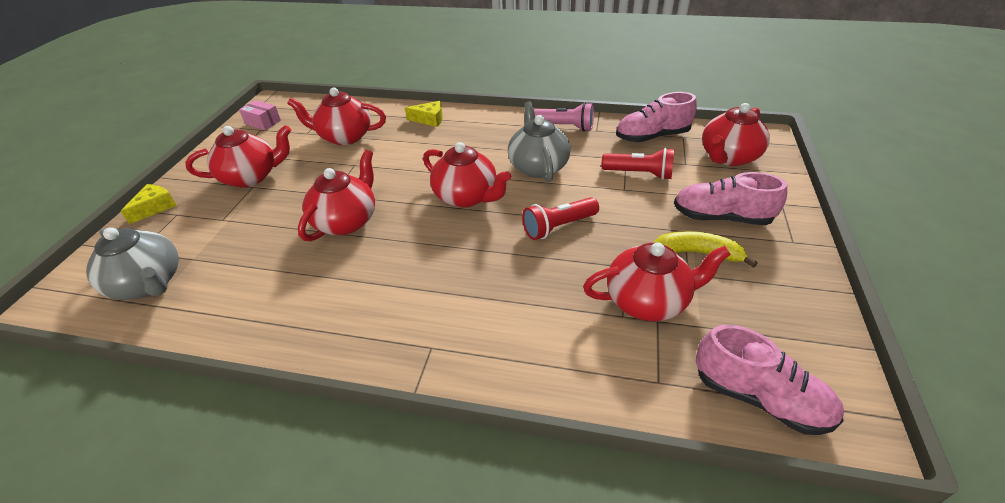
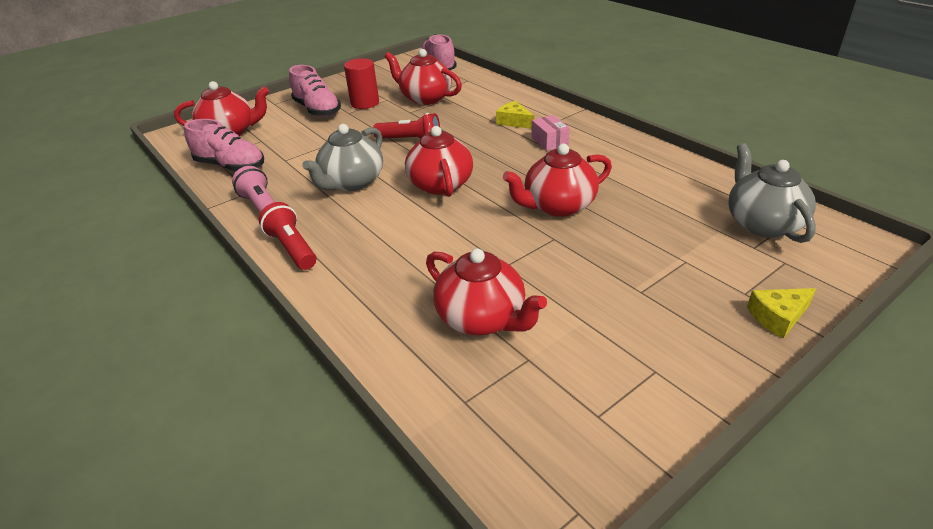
camera: 140 degrees left, 5 degrees down
(251, 177) = (638, 308): red teapot -> none
(263, 122) = (587, 436): pink box -> pink box (549, 141)
(429, 119) = (356, 291): yellow cheese -> yellow cheese (514, 122)
(639, 174) = (301, 147): red flashlight -> red flashlight (292, 248)
(697, 253) = (365, 103): yellow banana -> red cylinder

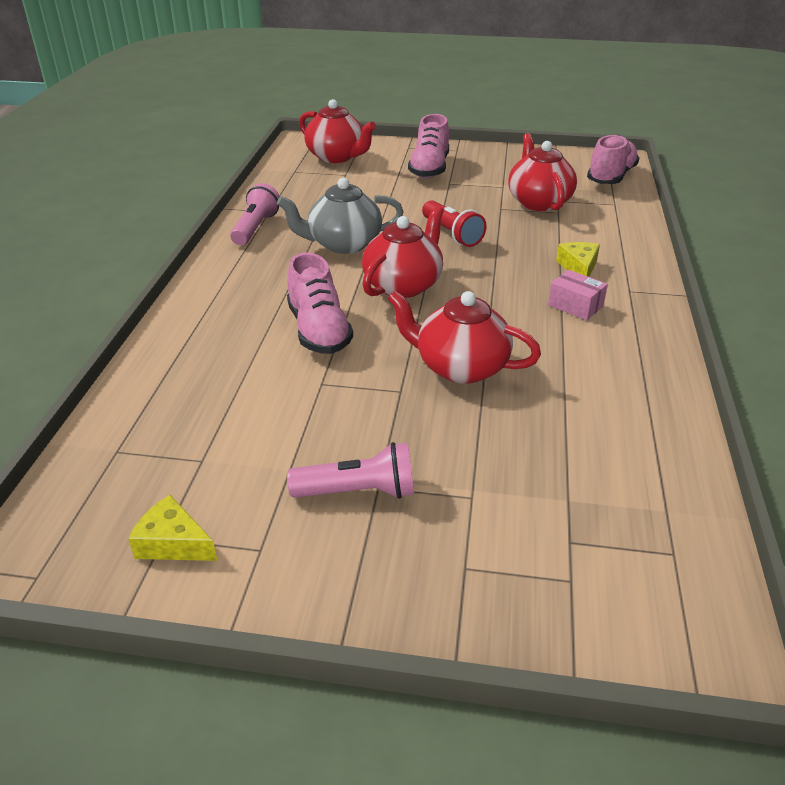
camera: 45 degrees right, 0 degrees up
(231, 166) = (291, 184): pink shoe -> pink shoe (319, 331)
(292, 248) = (219, 269): red flashlight -> none
(365, 103) = (478, 181): red cylinder -> none
(482, 318) = (231, 408): red teapot -> none
(549, 141) = (575, 306): pink box -> pink box turned 75 degrees counterclockwise
(638, 301) = (358, 491): none -> pink flashlight
(762, 223) = (632, 530): grey teapot -> none
(778, 317) = (448, 612): yellow cheese -> yellow cheese (173, 543)

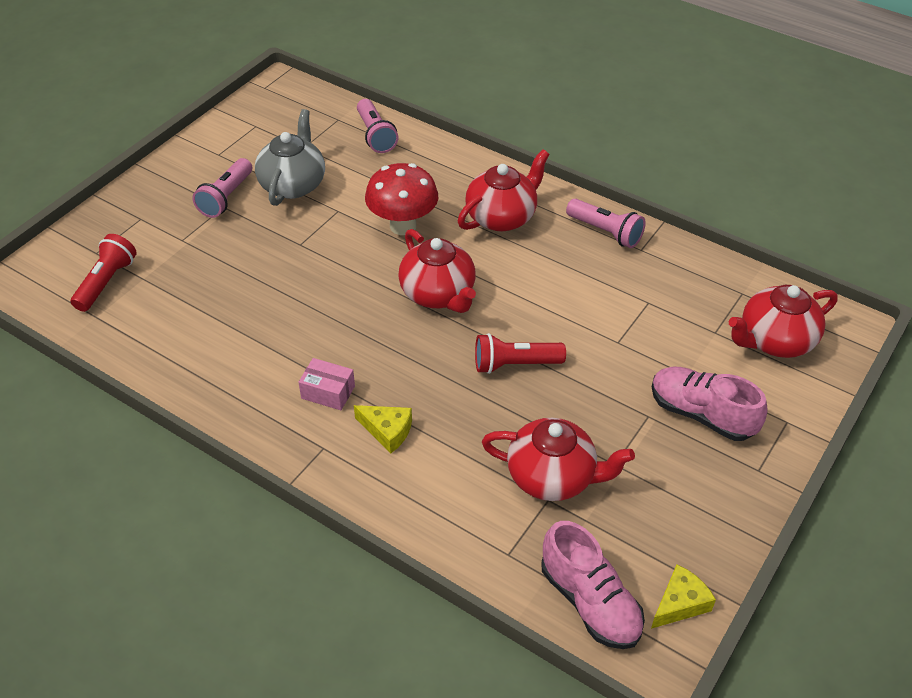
camera: 115 degrees right, 10 degrees up
(147, 402) = (375, 135): none -> pink flashlight
(173, 543) = (248, 128): yellow cheese -> yellow cheese (680, 603)
(319, 331) = (403, 226): pink shoe -> red mushroom
(343, 244) = (538, 279): grey teapot -> grey teapot (293, 184)
(460, 367) = (301, 283): red teapot -> red teapot (502, 217)
(575, 306) = (328, 392): pink box -> pink box turned 45 degrees clockwise
(609, 533) = (106, 282): none -> red flashlight

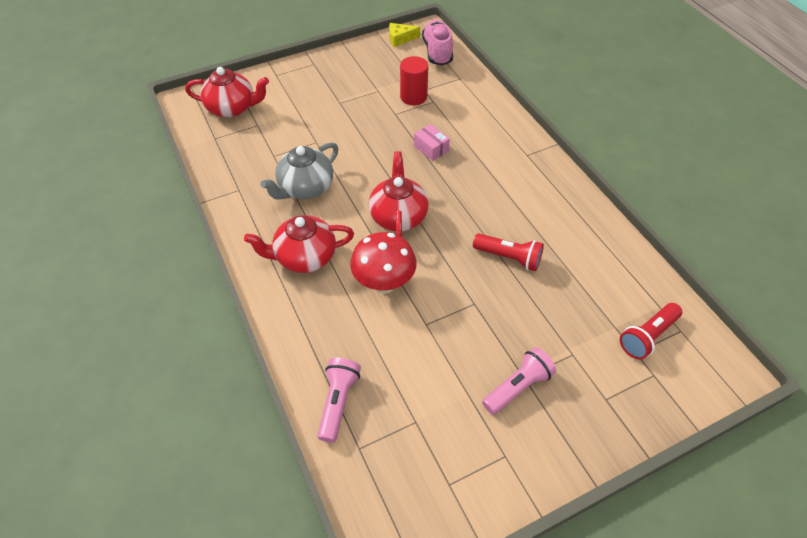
camera: 150 degrees left, 5 degrees up
(293, 184) = (449, 374): grey teapot -> grey teapot (305, 188)
(328, 392) = (509, 183): pink box -> pink box (431, 148)
(387, 431) = (485, 149): yellow cheese -> none
(515, 364) = (386, 154): red flashlight -> red flashlight (509, 257)
(553, 477) = (413, 97): red teapot -> red cylinder
(605, 232) = (247, 212): pink flashlight -> none
(701, 414) = (313, 93): pink shoe -> none

